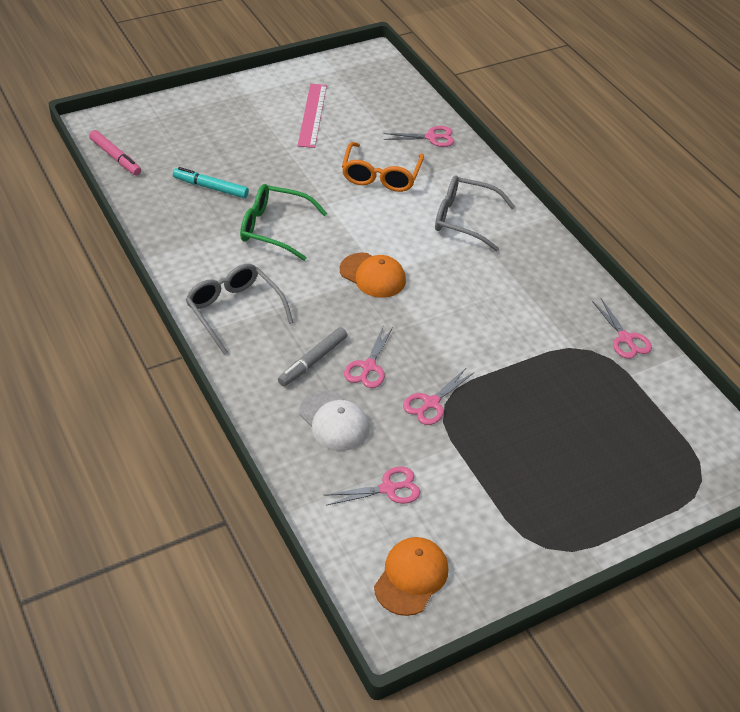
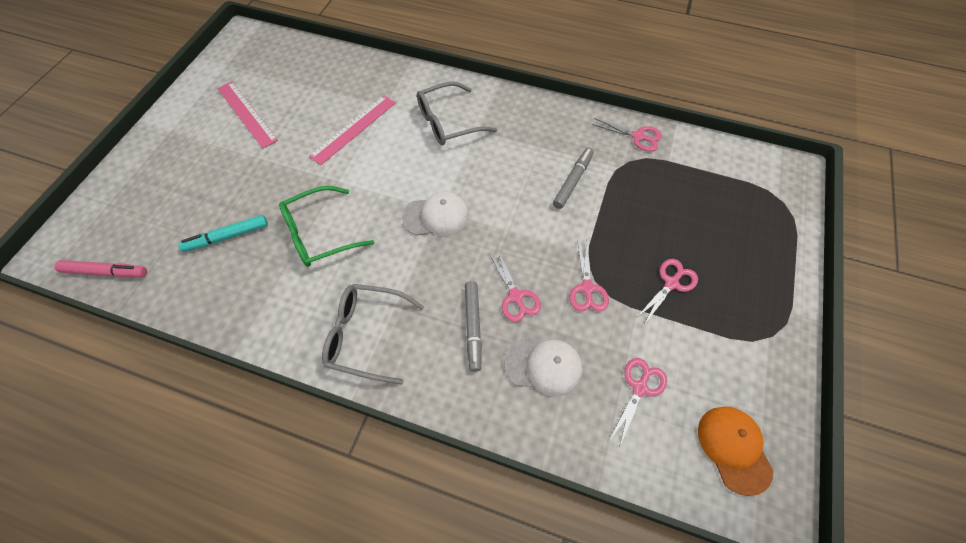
camera: 40 degrees left, 15 degrees up
(373, 275) = (436, 216): orange cap -> white cap
(381, 176) = (354, 129): orange glasses -> pink ruler
(431, 137) = (357, 73): pink scissors -> pink scissors (671, 283)
(517, 329) = (572, 181): none -> grey marker

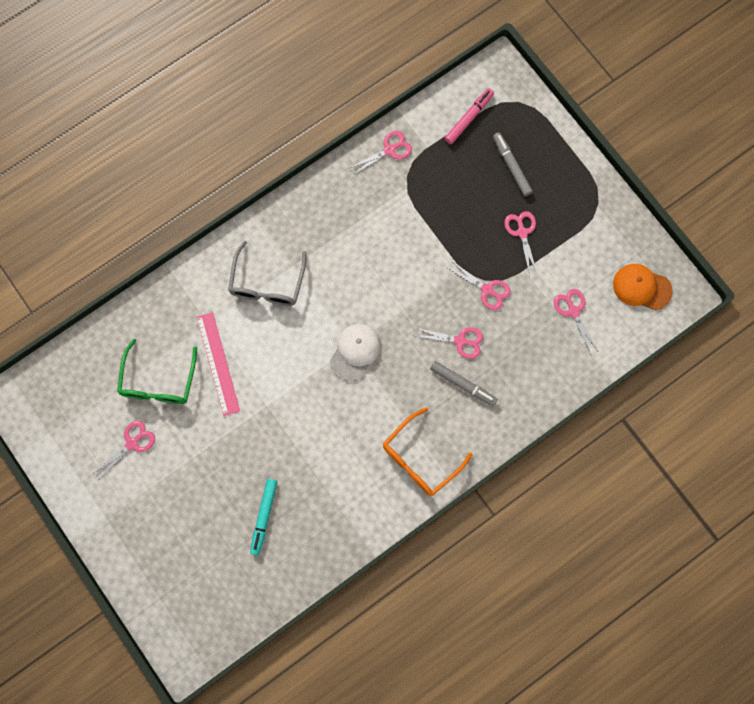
camera: 55 degrees left, 15 degrees up
(105, 272) = (234, 621): pink marker -> pink marker (468, 118)
(246, 114) = (132, 443): pink ruler -> pink scissors
(319, 234) = (310, 446): green glasses -> green glasses (158, 381)
(366, 335) = (420, 458): grey glasses -> orange glasses
(543, 366) = (520, 358): white cap -> none
(572, 181) = (395, 231): grey marker -> grey marker (511, 166)

